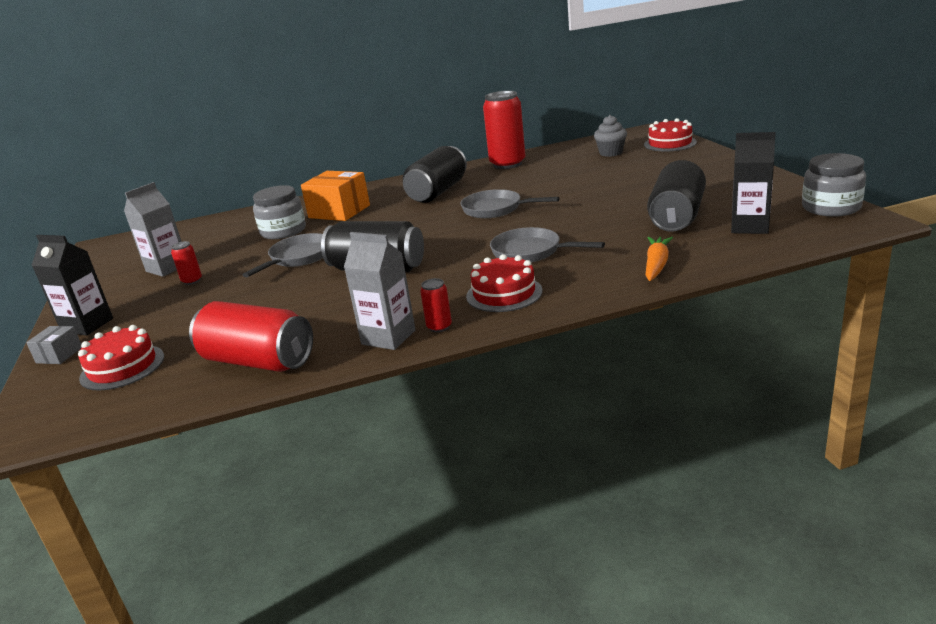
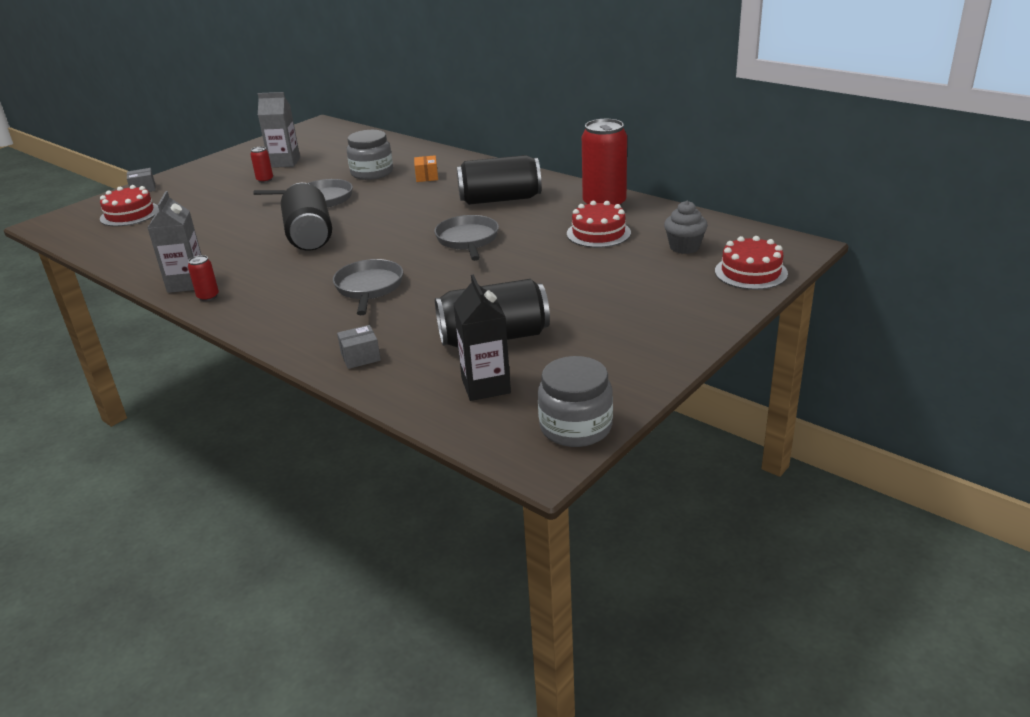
camera: 55 degrees right, 5 degrees up
(87, 325) = (186, 178): black carton -> none
(258, 361) = (143, 252): red can -> none
(339, 211) = (427, 177): orange box -> orange box, size x0.51
(504, 293) = (276, 303): red cake -> red cake (598, 233)
(656, 265) = (360, 357): orange carrot -> grey box

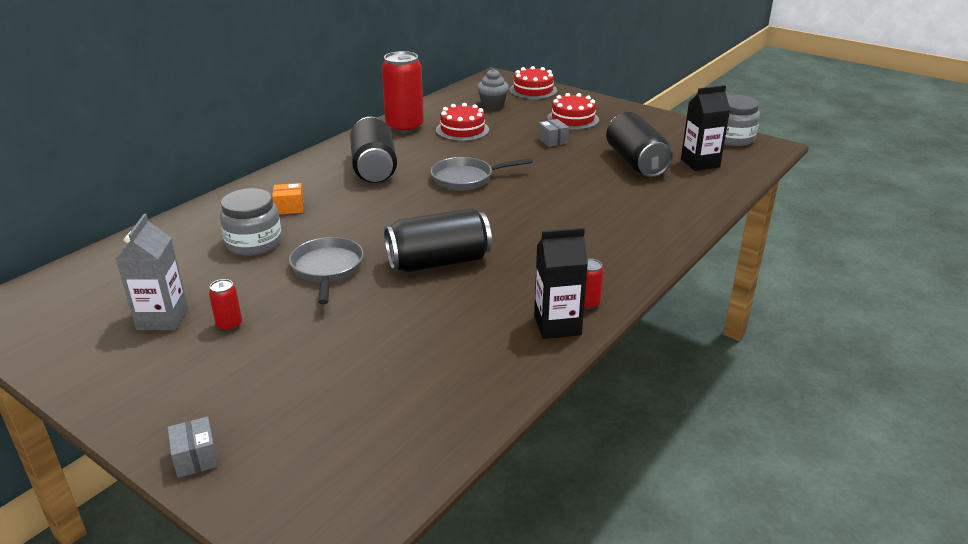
camera: 95 degrees left, 0 degrees up
(130, 214) = (314, 441): red cake -> red cake (573, 119)
(187, 283) = (557, 325): grey carton -> black carton
(360, 357) = (679, 208): grey box -> grey box (552, 141)
(369, 288) = (562, 216): grey pan -> none

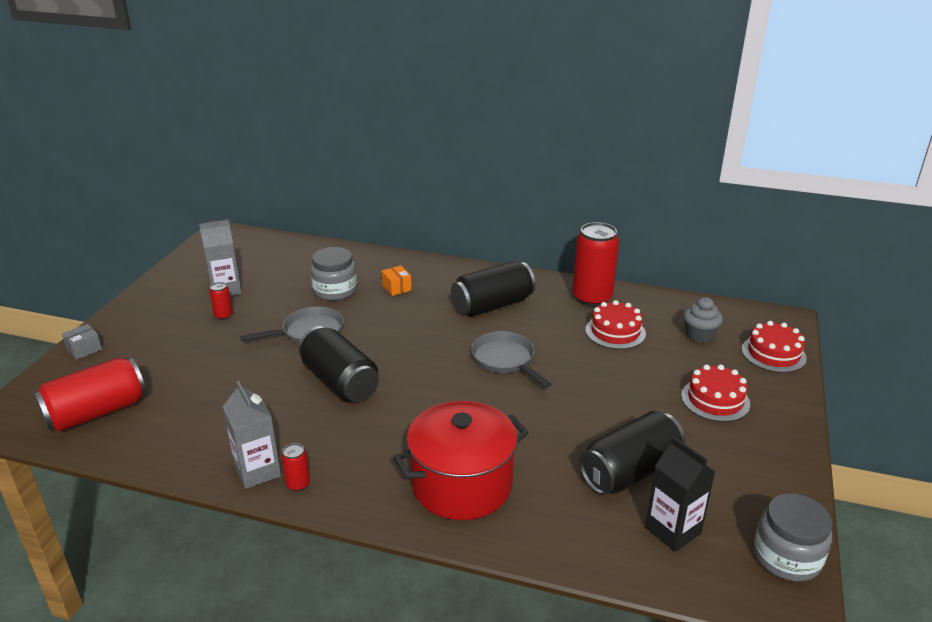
camera: 70 degrees right, 0 degrees up
(373, 443) = (97, 412): none -> red can
(552, 141) = (639, 396): grey box -> none
(557, 325) = (257, 471): black carton -> grey carton
(623, 226) = (462, 484): none -> red pot

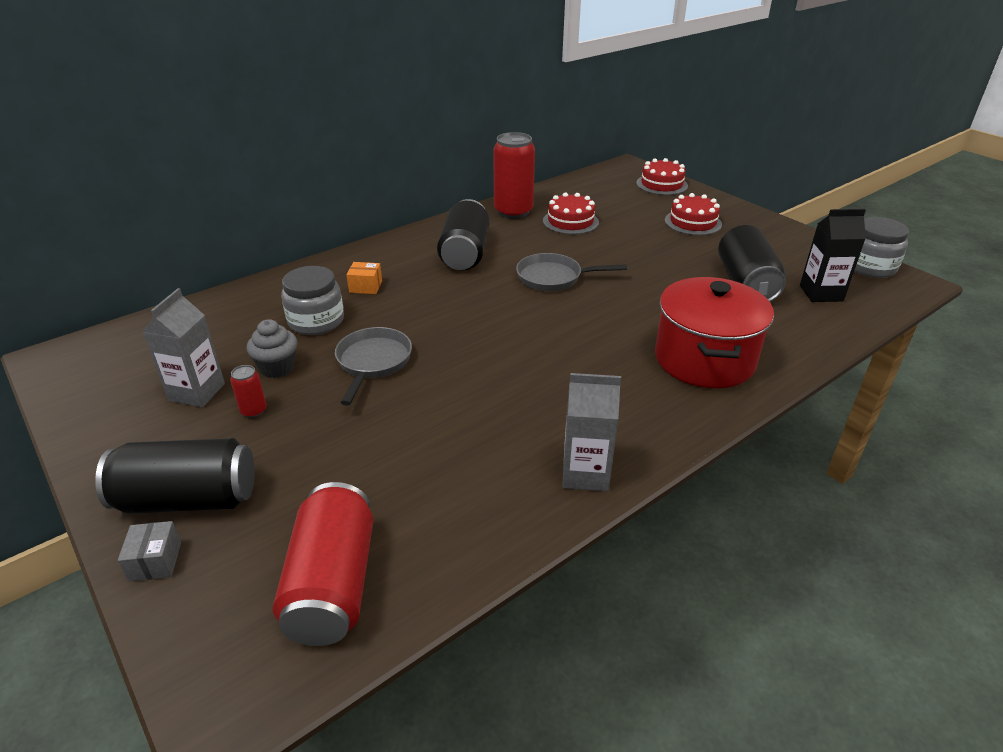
camera: 55 degrees left, 5 degrees up
(298, 484) = (629, 452): red can -> none
(340, 382) = (487, 372): black can -> black can (188, 499)
(699, 335) = (612, 196): grey cupcake -> grey cupcake (277, 368)

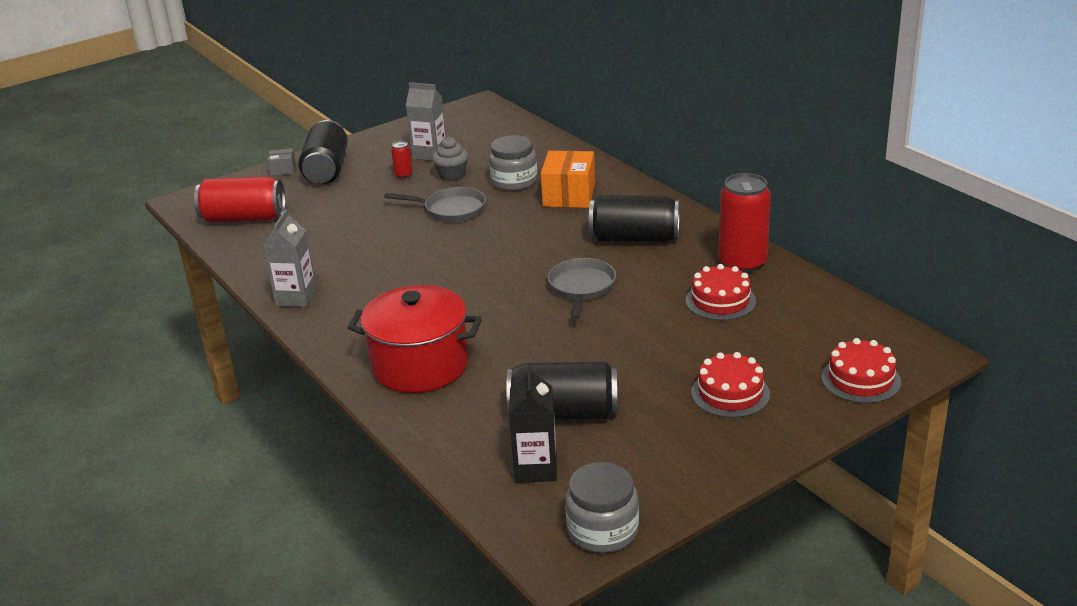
camera: 95 degrees right, 5 degrees down
(365, 287) = (569, 195): orange box -> orange box, size x1.97

